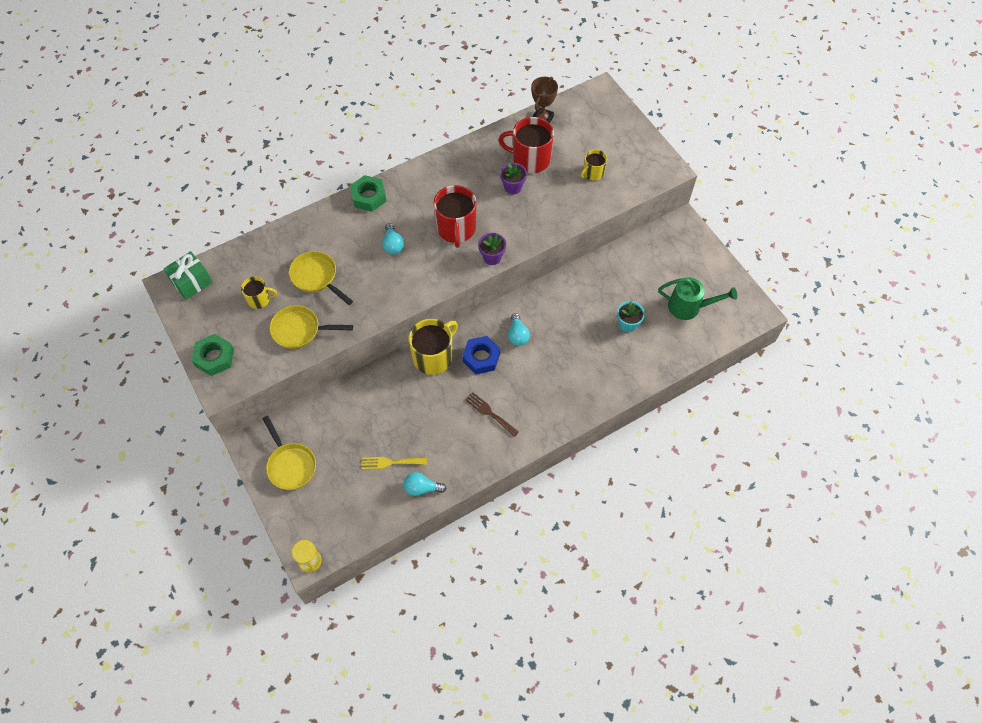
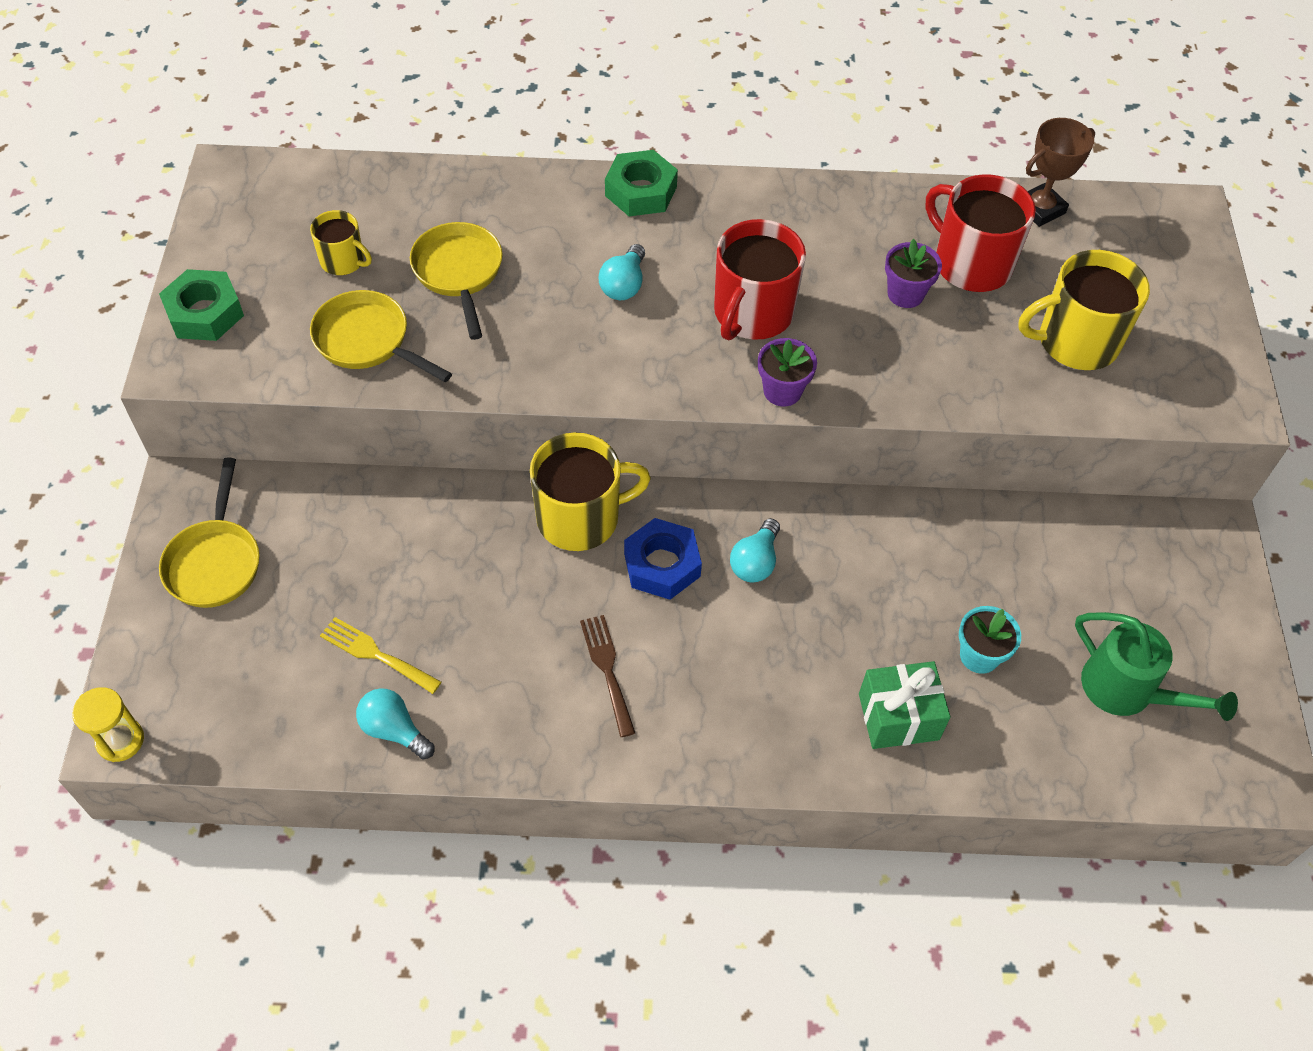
camera: 30 degrees right, 5 degrees down
(192, 282) = (264, 184): green gift -> green gift (898, 716)
(593, 173) = (1076, 341): yellow mug -> yellow mug, size x1.80

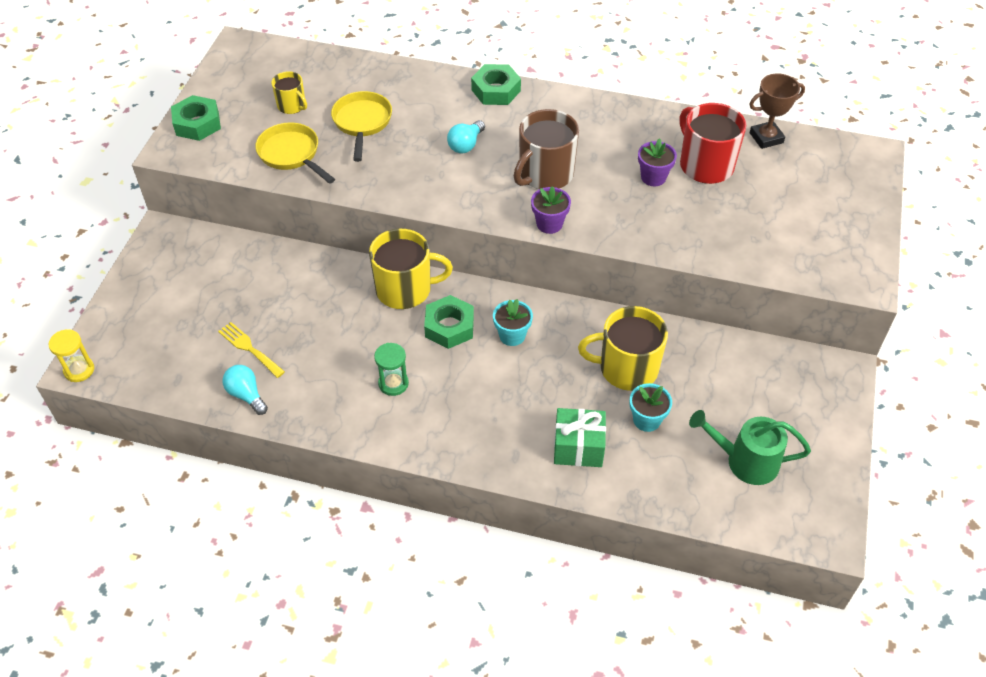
camera: 15 degrees right, 5 degrees down
(215, 561) = (168, 277): yellow pan -> none
(607, 669) = (393, 383): brown fork -> green hourglass
(662, 565) = (449, 327): blue nut -> green nut
(752, 313) = (545, 174): red mug -> brown mug
(755, 562) = (512, 335): turquoise light bulb -> turquoise flower pot
(1076, 341) = (763, 224): yellow mug -> yellow mug (627, 368)
(1127, 691) = (744, 461): green watering can -> green watering can turned 135 degrees clockwise

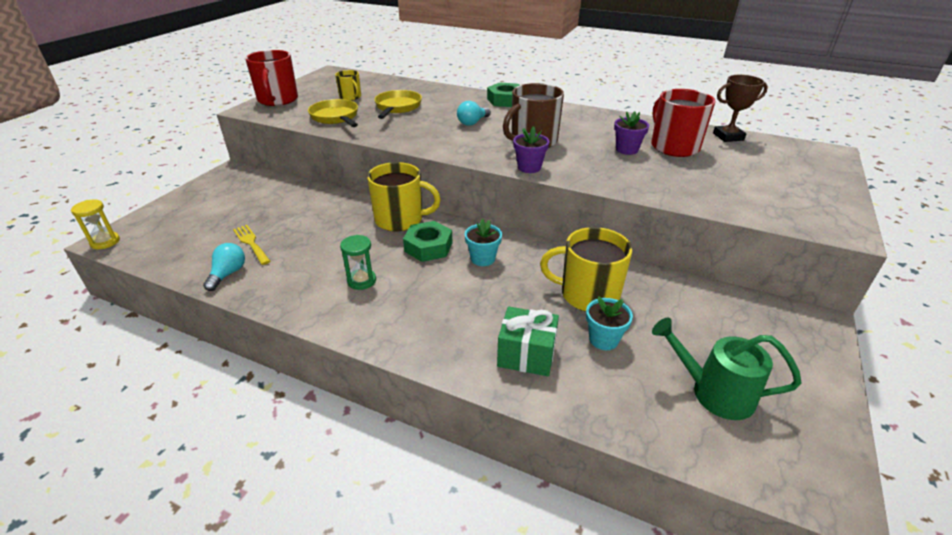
camera: 10 degrees right, 15 degrees down
(197, 124) = (278, 100): green nut -> red mug
(246, 395) = (228, 274): turquoise light bulb -> turquoise light bulb turned 45 degrees clockwise

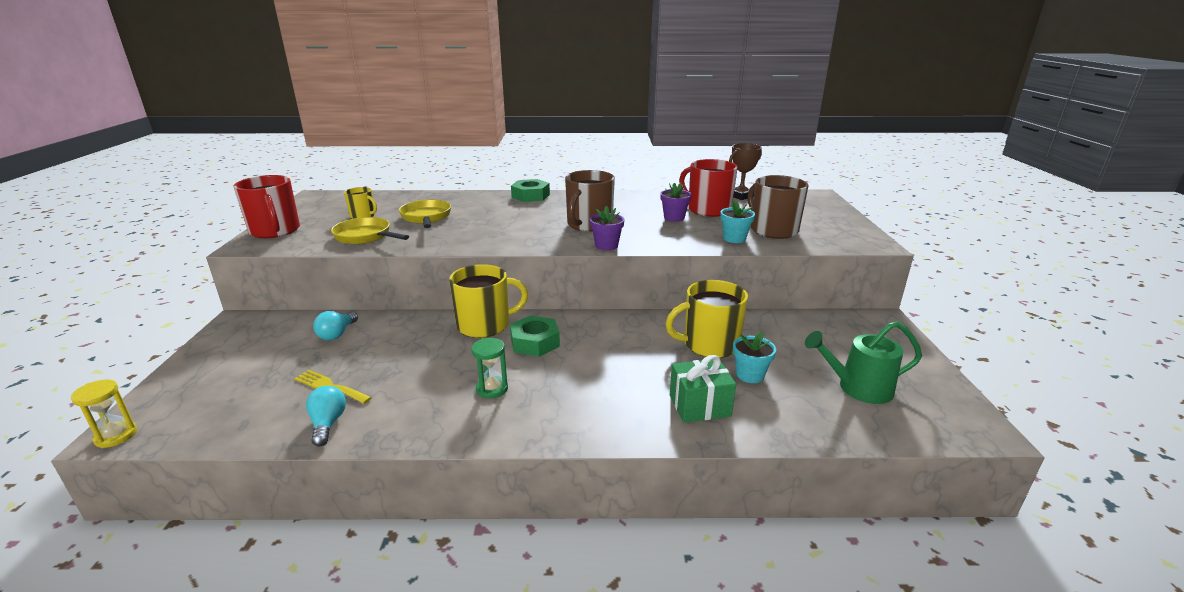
camera: 25 degrees left, 10 degrees down
(473, 122) = (517, 218): turquoise light bulb -> turquoise light bulb (337, 334)
(483, 259) = (595, 339): turquoise flower pot -> turquoise flower pot (734, 239)
(727, 186) = (773, 230): none -> brown mug

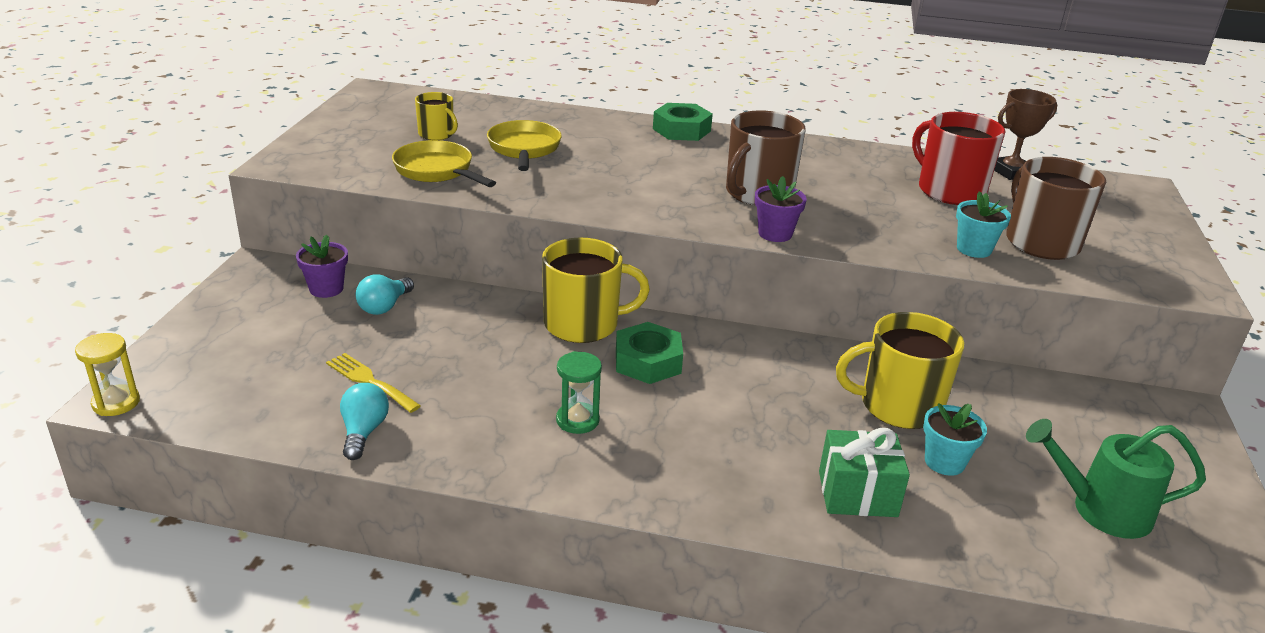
camera: 10 degrees right, 5 degrees up
(275, 231) = (317, 144): red mug -> none
(674, 218) = (891, 199): purple flower pot -> purple flower pot (326, 289)

